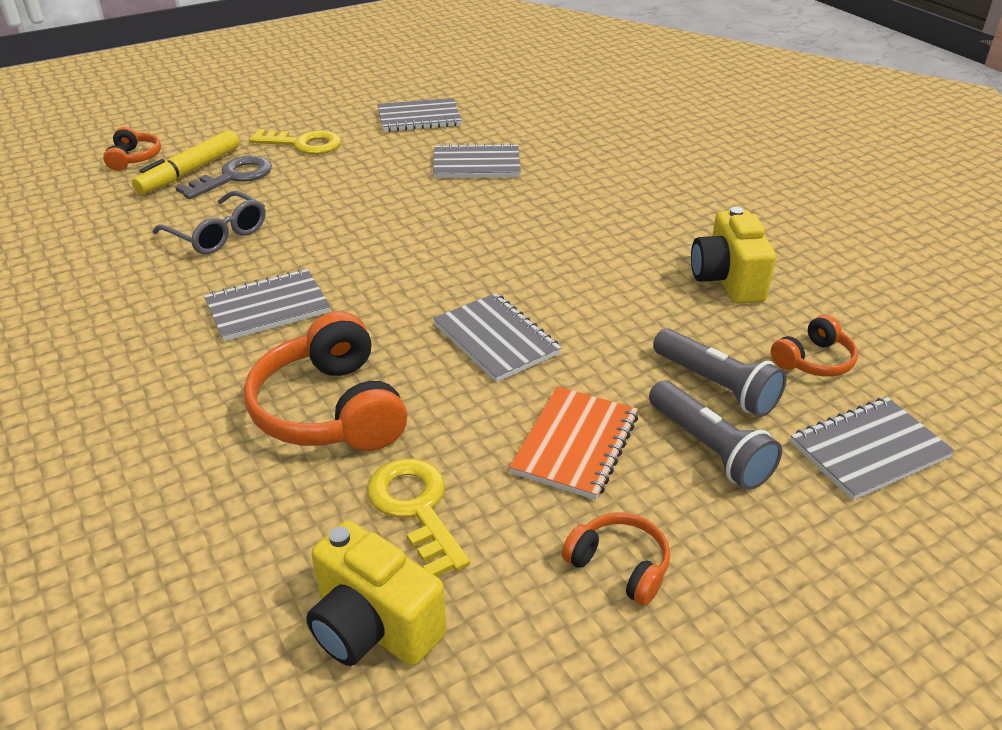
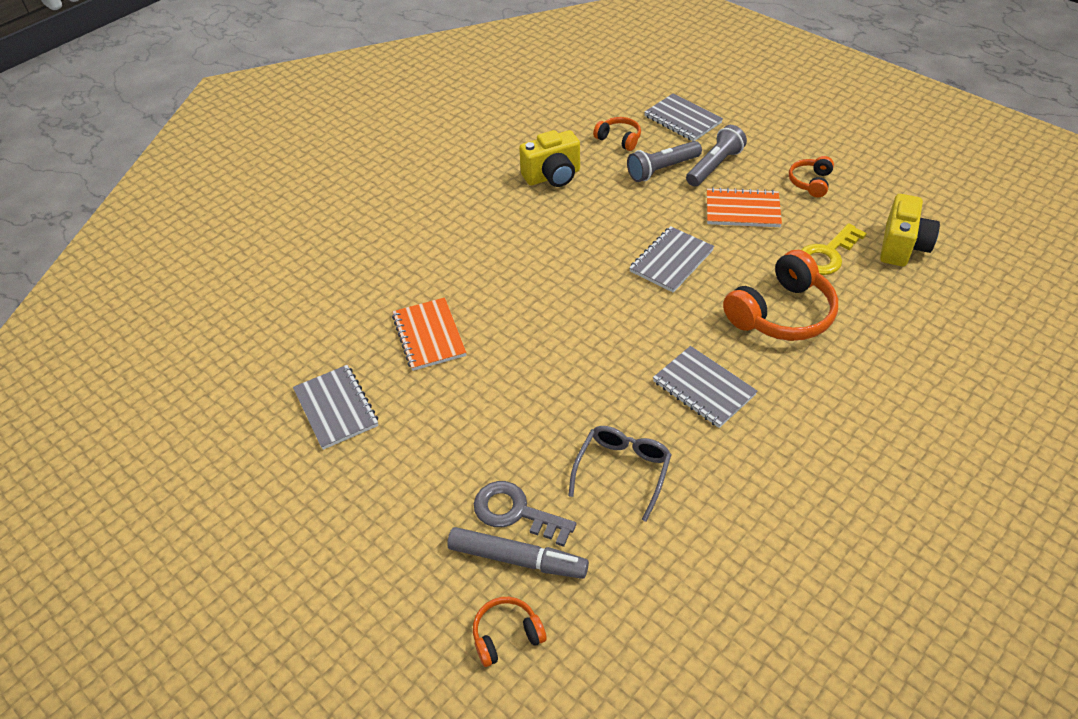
camera: 105 degrees left, 10 degrees up
(190, 171) = (517, 559): yellow marker -> grey marker
(303, 144) = (424, 484): yellow key -> none
(476, 164) = (429, 336): grey notebook -> orange notebook
(716, 385) = (662, 169): grey flashlight -> grey flashlight turned 150 degrees counterclockwise

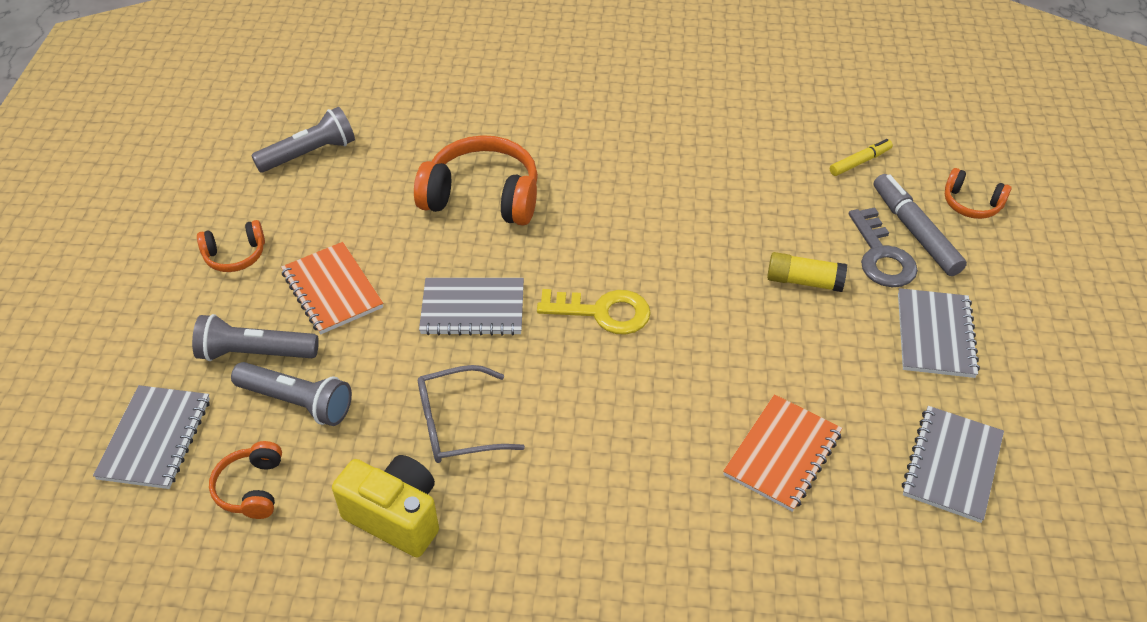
camera: 130 degrees left, 0 degrees up
(538, 442) = (804, 281): none -> yellow glue stick
(622, 471) = (769, 214): grey glasses -> grey glasses (457, 425)
(629, 590) = (860, 162): none -> yellow marker
(703, 388) = (629, 207): grey notebook -> grey notebook (935, 335)
(827, 254) = (363, 198): yellow key -> yellow key (602, 312)
(902, 247) = (309, 154): yellow camera -> grey flashlight

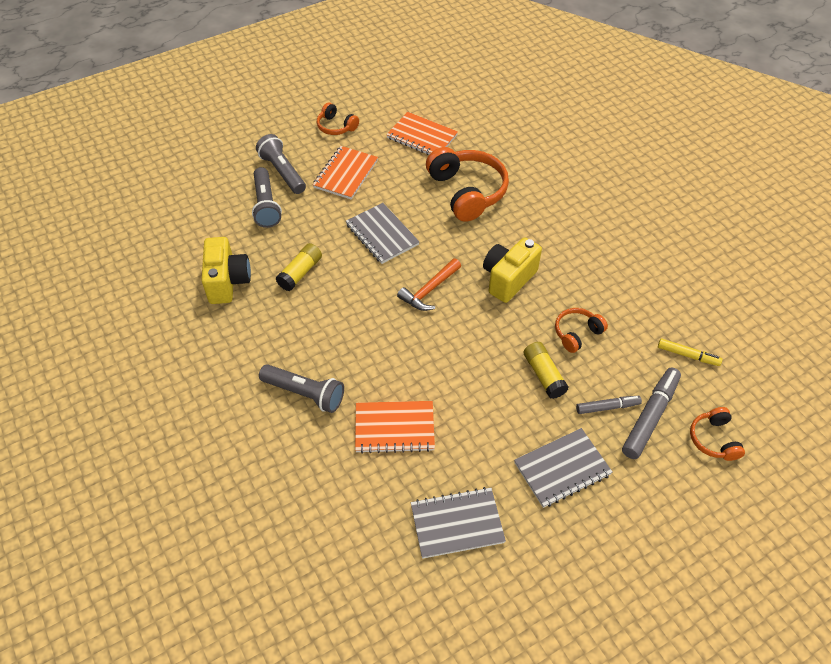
camera: 55 degrees right, 5 degrees up
(155, 439) = (208, 171): grey notebook -> none
(251, 488) = (205, 220): orange headphones -> orange headphones (577, 333)
(309, 154) = (430, 108): grey flashlight -> grey flashlight (305, 393)
(349, 187) = (422, 137): none -> orange notebook
(457, 425) = (300, 273): grey glasses -> yellow glue stick
(602, 312) = (429, 290): yellow key -> orange hammer
(647, 235) = (508, 279): none -> yellow camera
(881, 256) = (607, 407): grey key -> grey marker

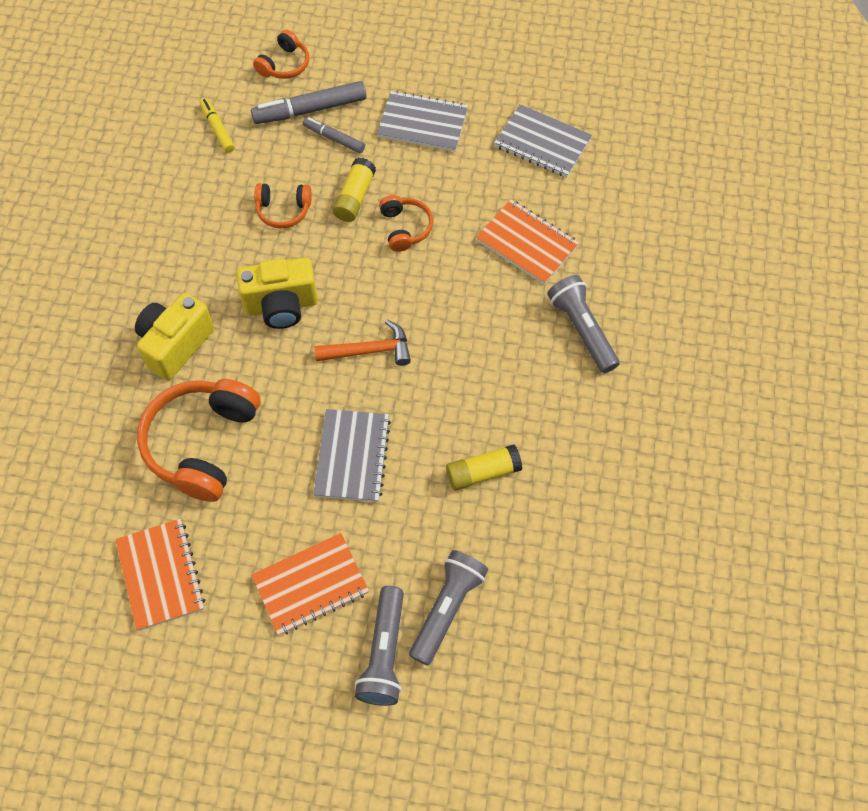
camera: 140 degrees left, 10 degrees up
(228, 282) = (571, 520): yellow camera -> yellow camera (175, 345)
(336, 126) = (246, 688): orange headphones -> orange headphones (405, 228)

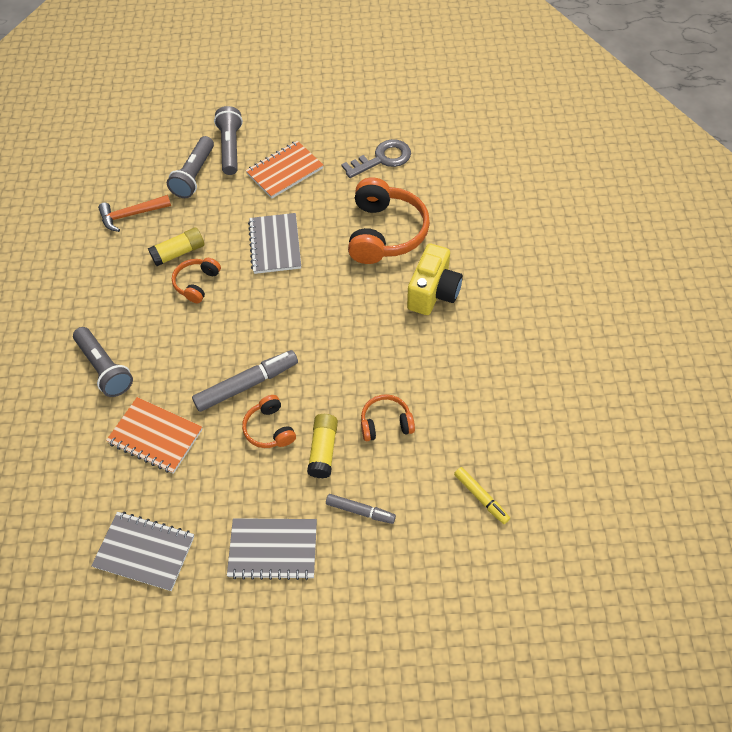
camera: 170 degrees right, 5 degrees down
(161, 575) = (382, 159): orange notebook -> grey key
(281, 306) = (360, 338): yellow camera -> none
(284, 64) = (441, 596): orange headphones -> orange headphones (197, 283)
(310, 110) = (395, 541): grey marker -> grey marker (247, 385)
(370, 350) = (278, 318): orange hammer -> orange hammer (131, 215)

